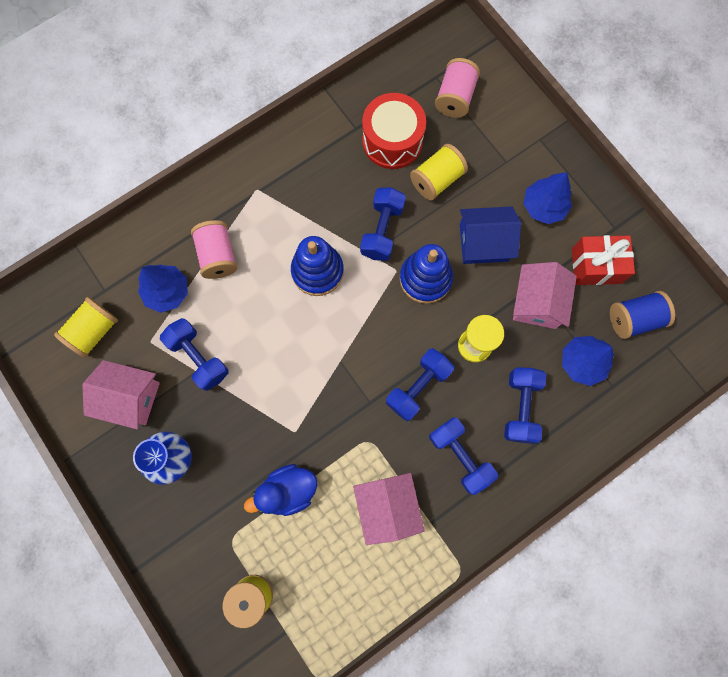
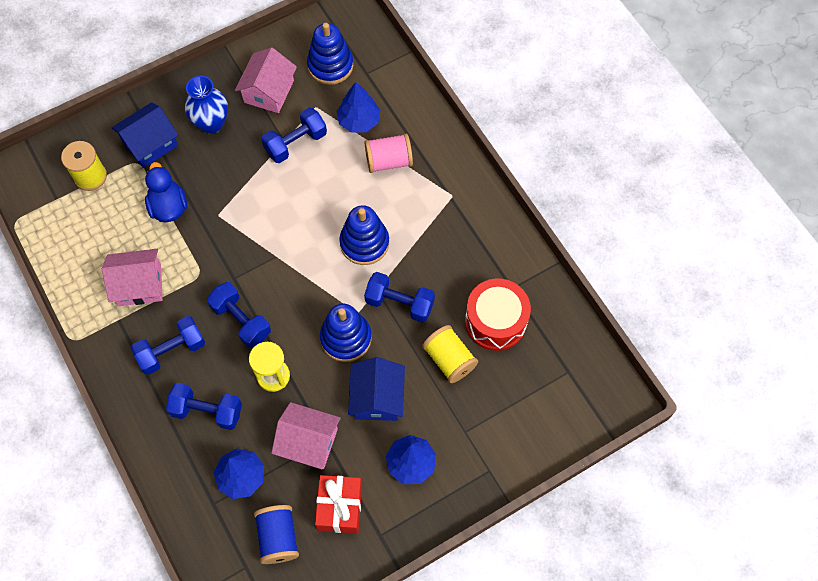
camera: 95 degrees right, 10 degrees down
(94, 331) = (330, 66): yellow spool -> blue stacking toy
(205, 529) = (150, 143): none -> blue house
(455, 98) = (542, 388): pink spool -> none

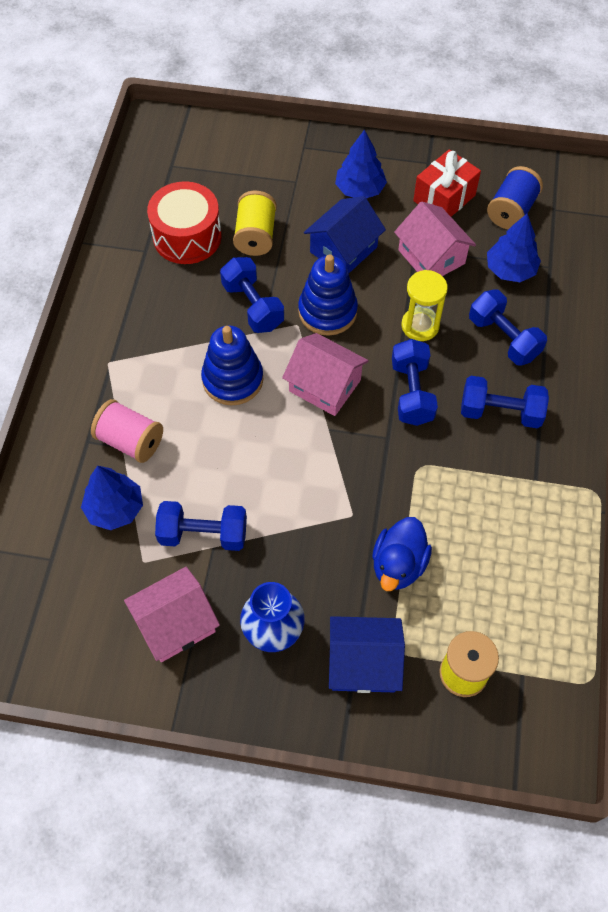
camera: 140 degrees left, 5 degrees down
(139, 285) = (490, 500): pink house -> pink house (325, 385)
(330, 66) = (79, 601): blue stacking toy -> none

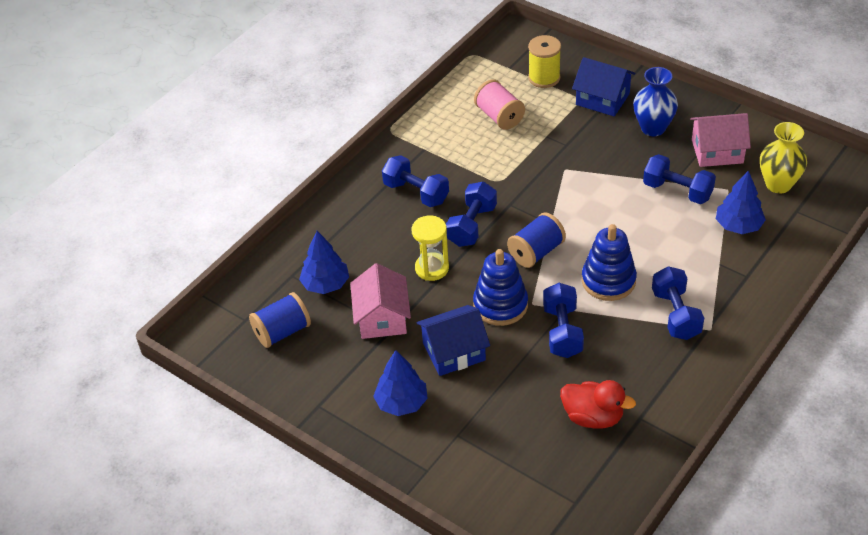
camera: 150 degrees left, 15 degrees down
(82, 595) = (778, 184): none -> yellow vase
(130, 441) = (711, 265): pink spool -> pink spool (499, 116)
(187, 236) = (593, 417): red drum -> red duck
(255, 236) = (527, 393): yellow spool -> none
(325, 385) = (536, 252): pink house -> blue spool
(398, 565) = (550, 135): blue duck -> none
(444, 198) = (331, 365): red gift -> none
(503, 338) = (374, 237): blue dumbbell -> blue dumbbell (675, 314)

